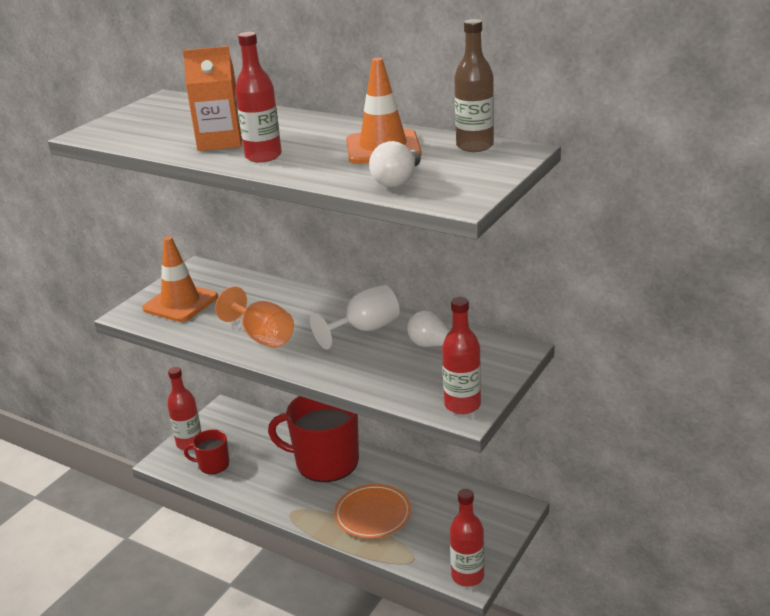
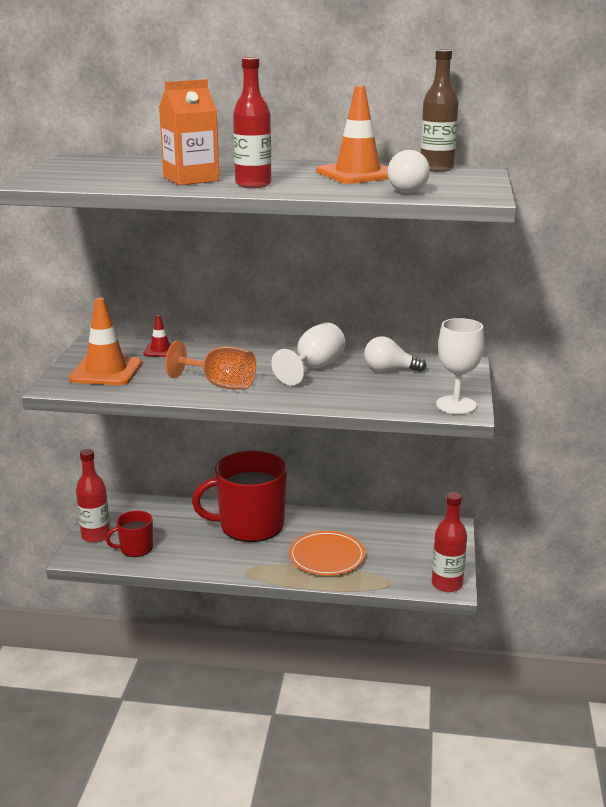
camera: 25 degrees left, 5 degrees down
(245, 285) = (160, 350): none -> red traffic cone
(462, 405) = (456, 405): red bottle -> white goblet

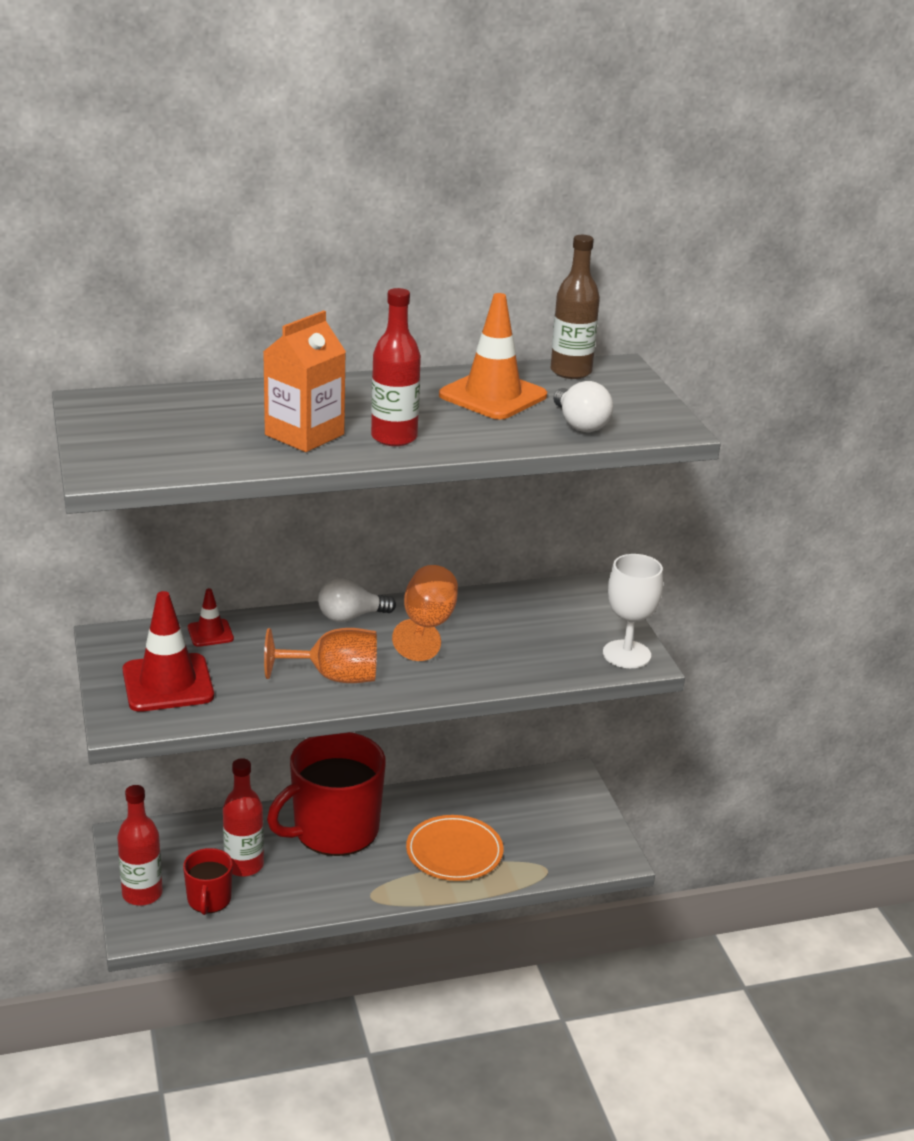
camera: 25 degrees left, 5 degrees up
(106, 371) = (168, 683): orange traffic cone -> red traffic cone
(135, 548) = (209, 900): red mug -> red mug turned 45 degrees counterclockwise
(314, 367) = (427, 626): white goblet -> orange goblet
(389, 370) = (517, 614): white light bulb -> white light bulb (351, 617)
(447, 584) = (609, 855): red bottle -> red bottle (244, 865)

